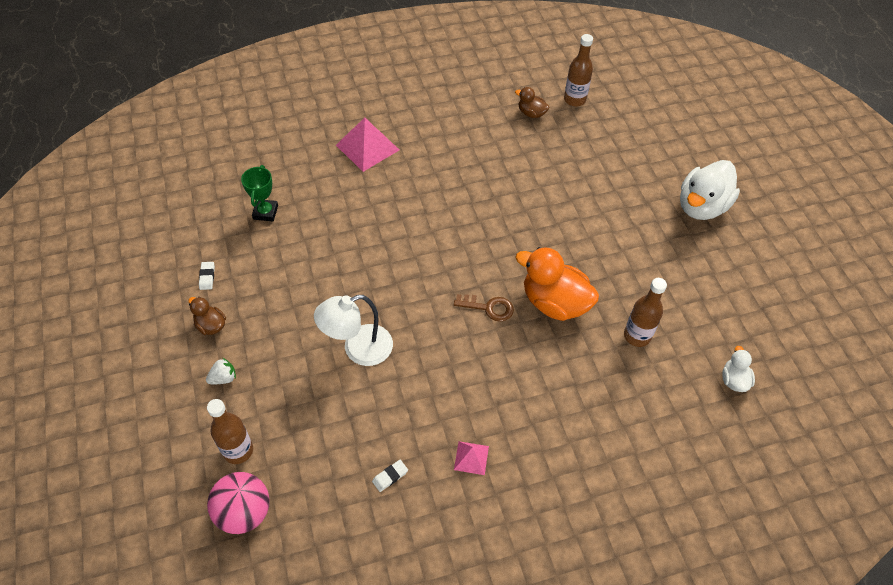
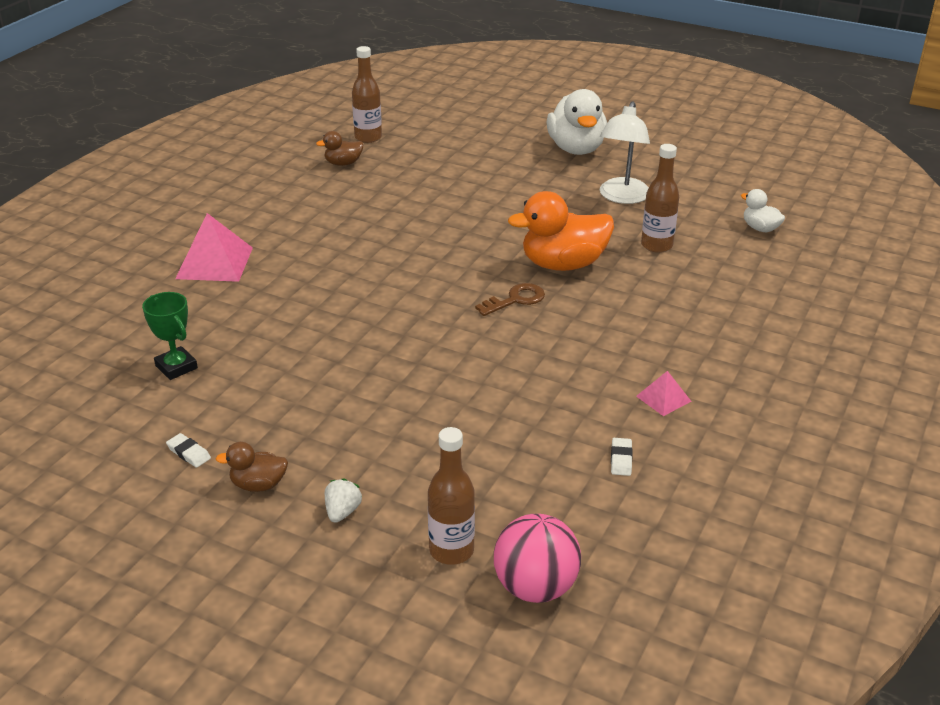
camera: 45 degrees left, 20 degrees down
(358, 349) = (446, 399): white lamp -> white lamp (622, 197)

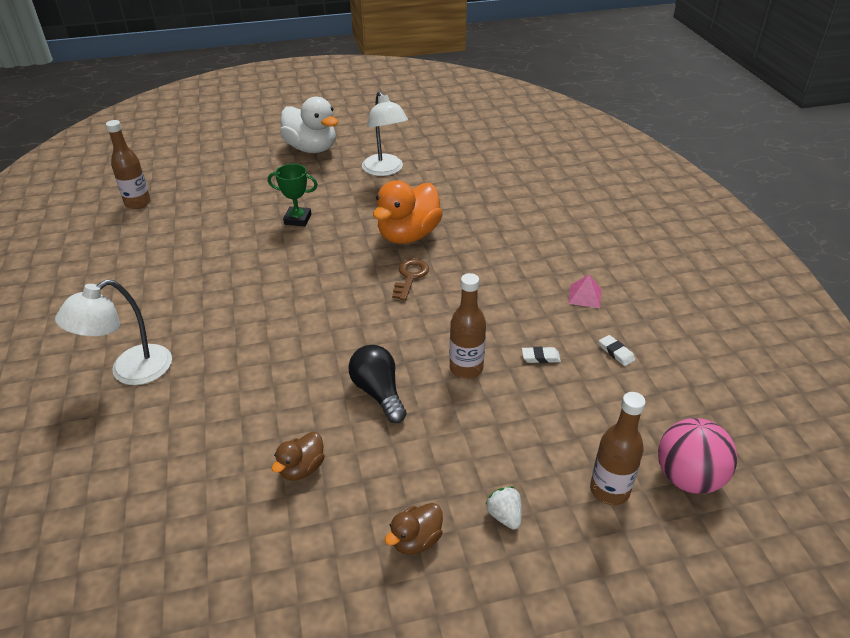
camera: 40 degrees left, 5 degrees up
(176, 367) = (214, 485): green trophy -> green trophy (297, 219)
(189, 453) = (324, 554): white eraser -> white eraser (540, 357)
(214, 263) = (130, 371): pink pyramid -> white lamp
(343, 163) = (142, 233): brown duck -> brown duck (302, 468)
(366, 373) = (378, 392): none -> black light bulb
(656, 245) = (449, 194): brown bottle -> brown bottle (466, 368)
(760, 228) = (492, 155): white duck -> none

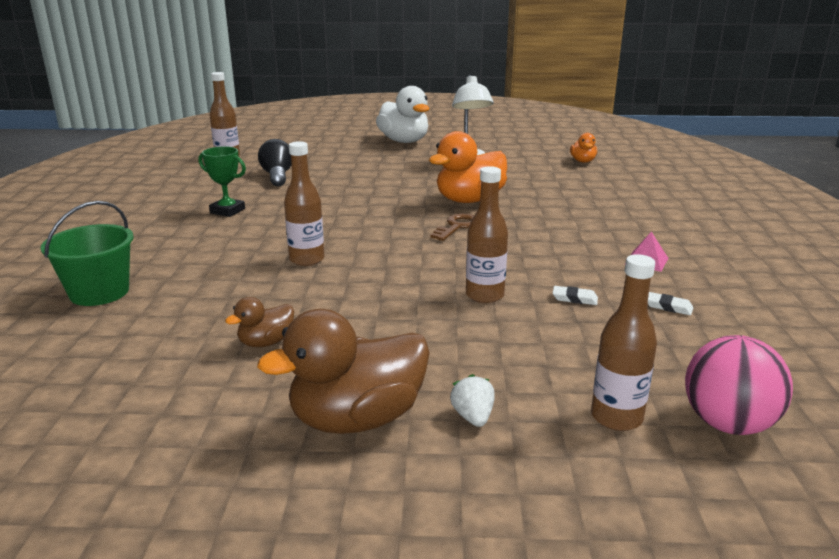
camera: 15 degrees right, 15 degrees down
(111, 436) = (99, 292): none -> green bucket
(130, 371) = (147, 254): white lamp -> none
(290, 350) = (307, 260): none -> brown bottle
(297, 219) = (365, 180): green trophy -> green trophy (227, 211)
(378, 392) = (379, 300): black light bulb -> black light bulb (277, 176)
(416, 540) = (357, 419): brown duck -> brown duck, size x2.00
(493, 158) = (582, 161): none -> orange duck
(616, 352) = (668, 307): white eraser -> white eraser turned 45 degrees counterclockwise

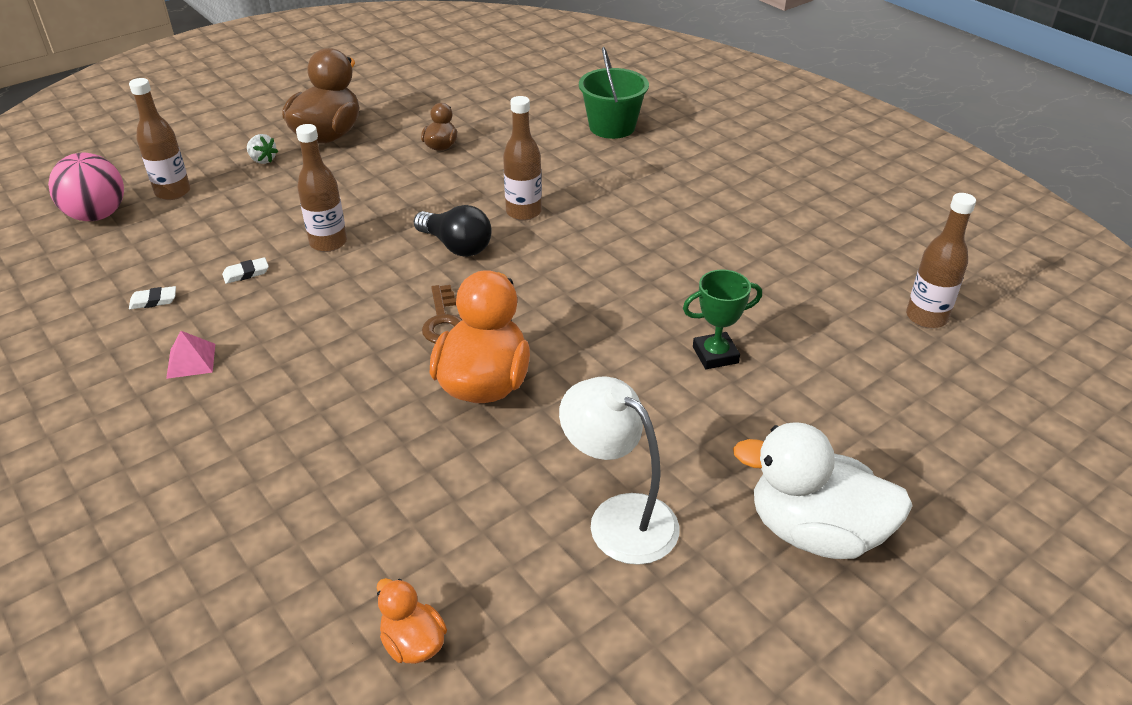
camera: 140 degrees right, 15 degrees up
(227, 211) = (704, 230): green trophy -> green trophy (715, 355)
(277, 176) = (783, 311): black light bulb -> black light bulb (456, 246)

